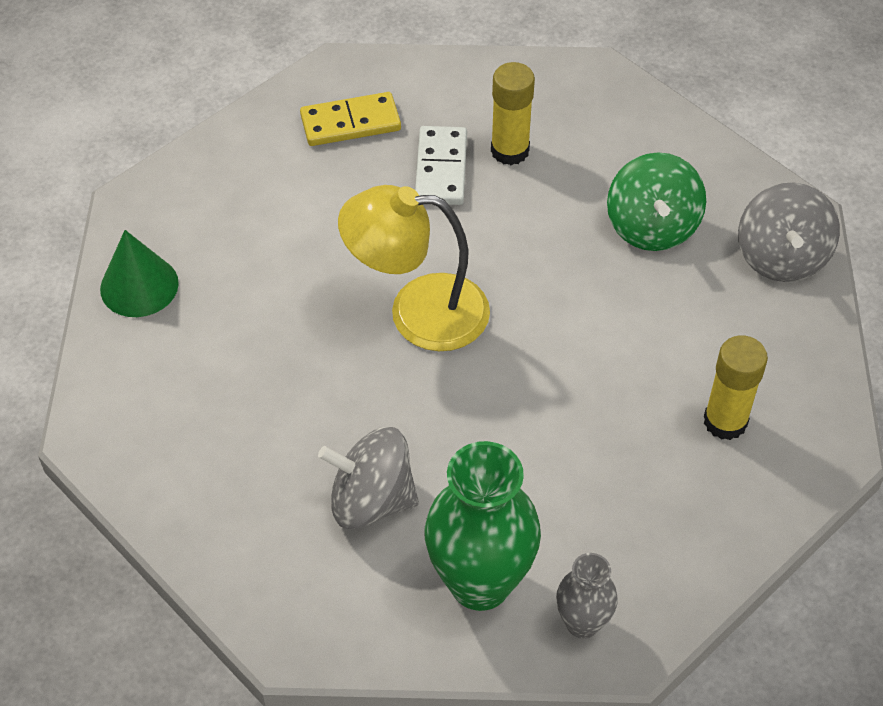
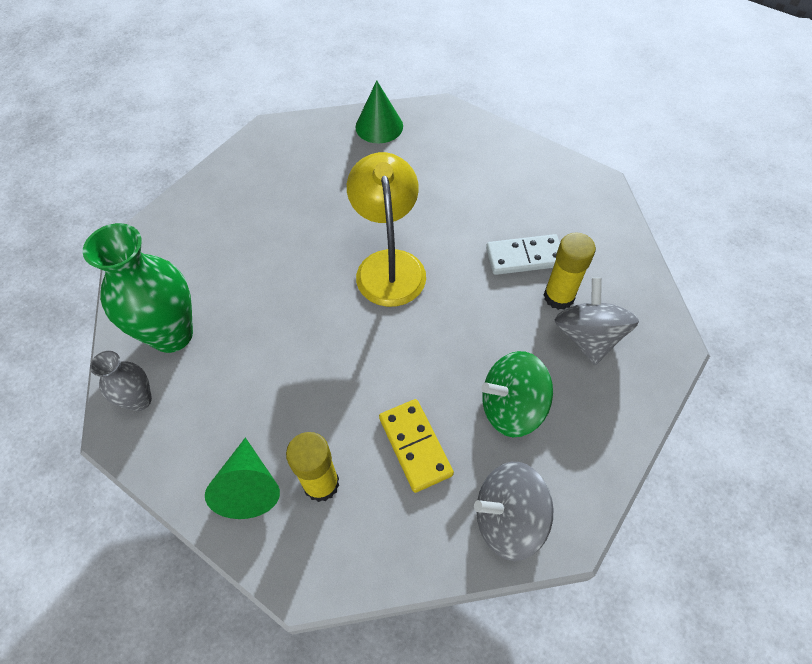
camera: 80 degrees right, 5 degrees up
(350, 123) = (549, 198): yellow domino -> yellow domino (415, 446)
(371, 500) = (233, 265): grey spinning top -> grey spinning top (587, 337)
(722, 496) = (249, 487): none -> green cone

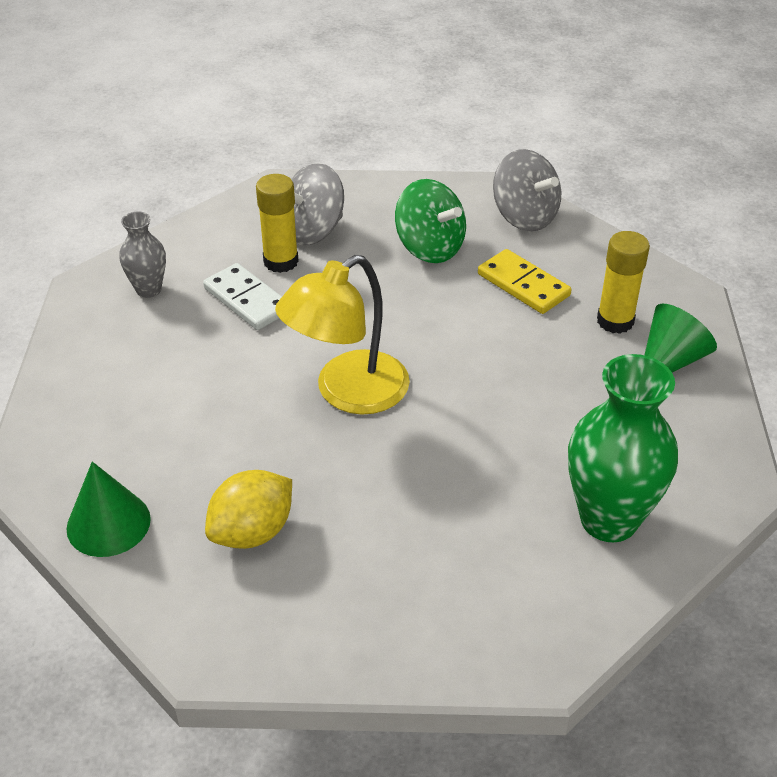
camera: 125 degrees left, 15 degrees down
(139, 400) = (696, 491): grey vase -> grey vase (148, 289)
(322, 174) = (252, 532): none -> yellow lemon
(415, 446) = (523, 285): yellow domino -> yellow domino turned 75 degrees counterclockwise

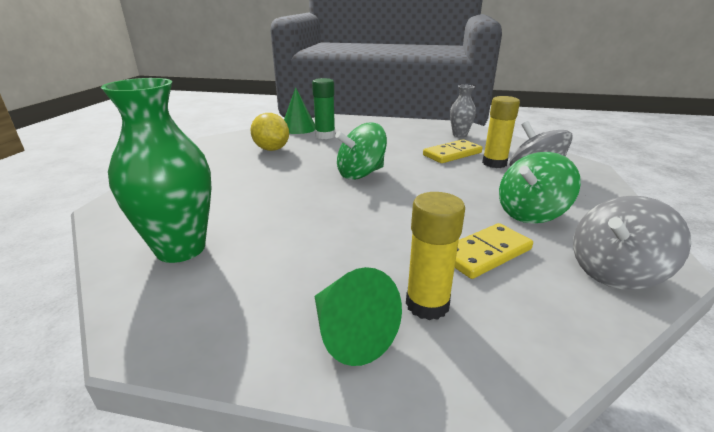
camera: 100 degrees right, 15 degrees down
(161, 468) = (325, 136): none -> green glue stick
(247, 300) = (452, 154): white domino -> yellow domino
(347, 393) = (361, 174): yellow lamp -> green spinning top

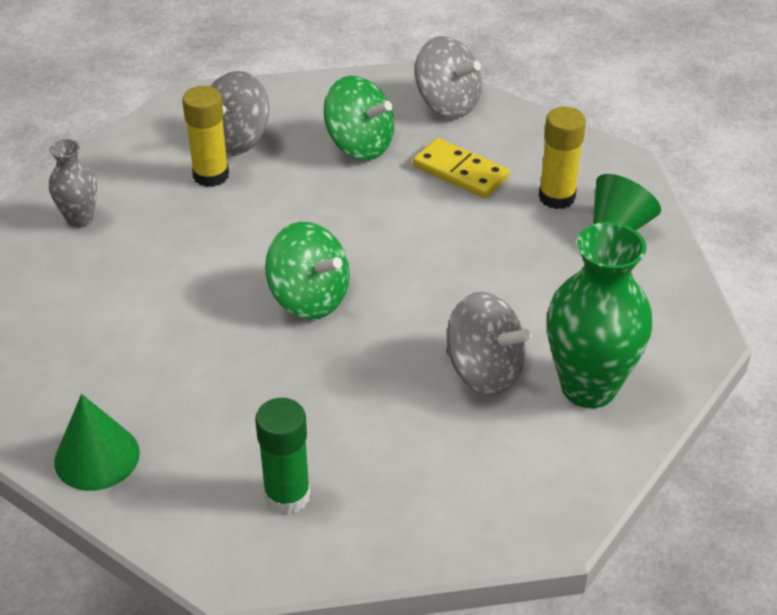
camera: 110 degrees left, 15 degrees up
(245, 212) = (484, 371): none -> grey spinning top
(271, 149) = (245, 445): yellow lemon -> none
(325, 136) = (138, 395): green glue stick -> green glue stick (287, 495)
(452, 154) = (185, 218): yellow domino -> none

